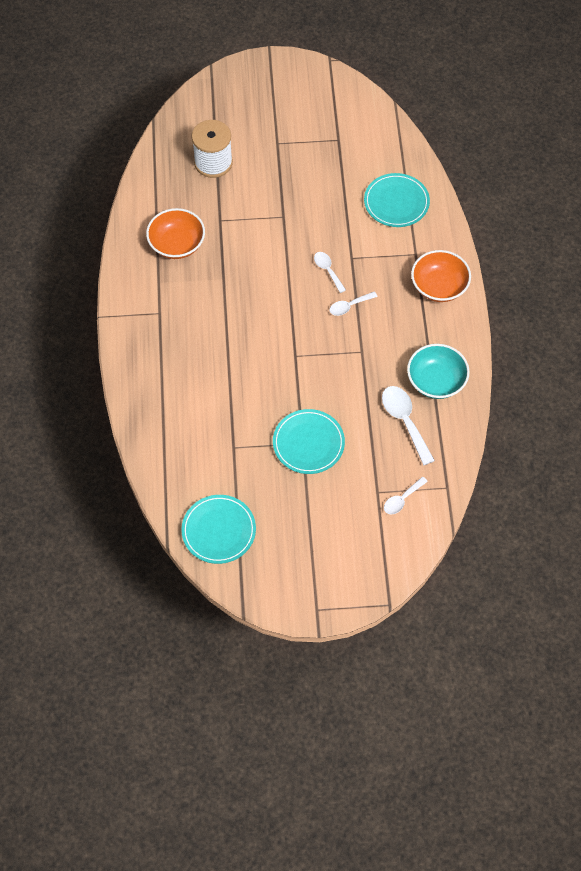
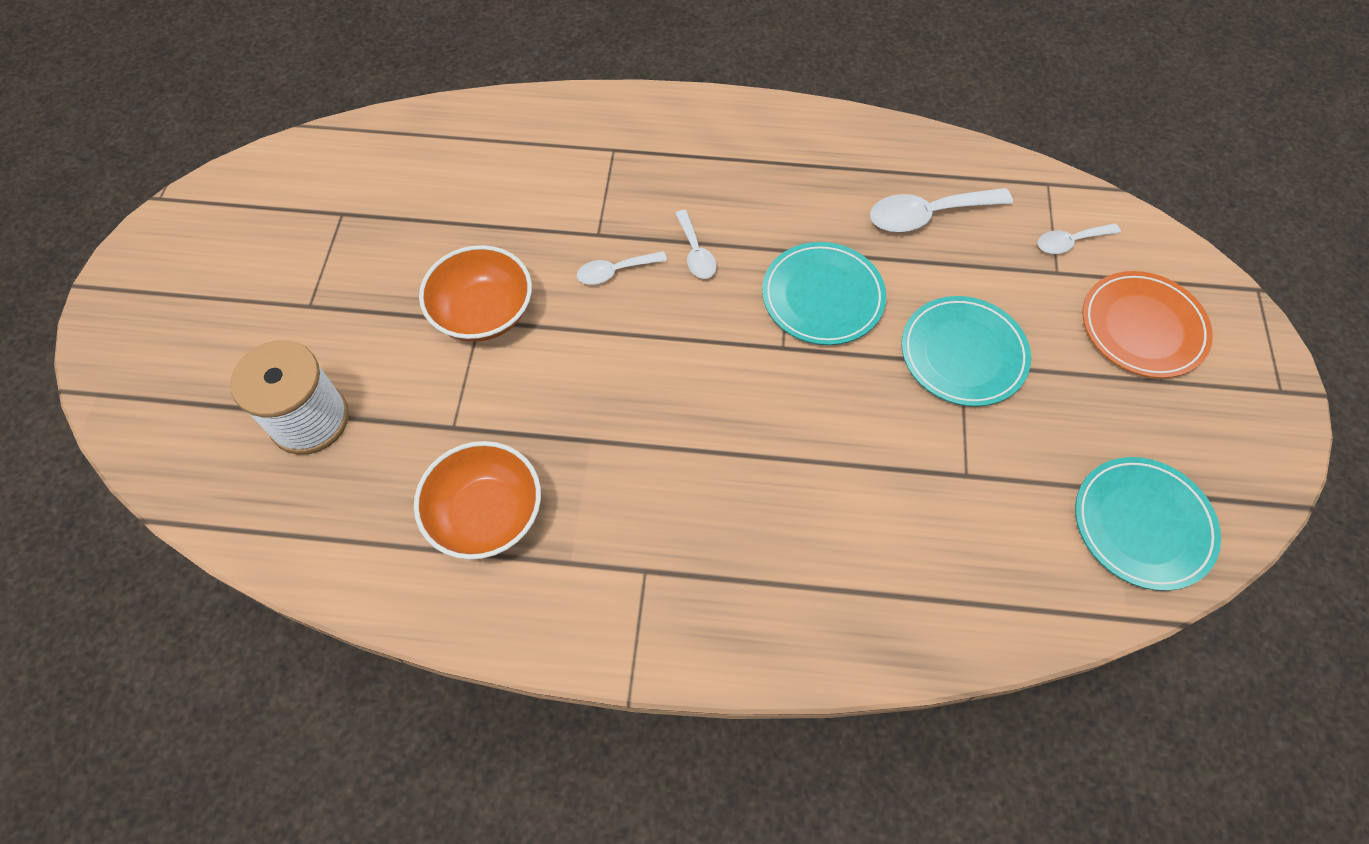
camera: 80 degrees left, 0 degrees up
(346, 537) = (1142, 328): none -> orange plate
(396, 202) = (504, 156): turquoise plate -> turquoise plate (822, 297)
(402, 499) = (1070, 242): white spoon -> white spoon turned 105 degrees clockwise
(436, 381) = (857, 164): turquoise bowl -> none
(439, 286) = (683, 131): orange bowl -> orange bowl (483, 313)

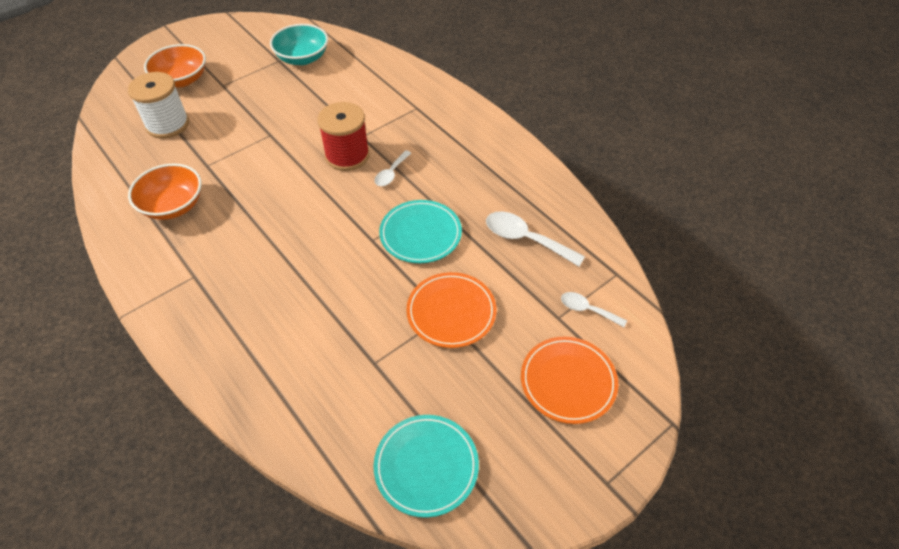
camera: 45 degrees right, 10 degrees down
(371, 187) = (302, 58): none -> turquoise bowl
(483, 313) = (276, 133): orange bowl -> orange bowl (181, 80)
(615, 271) = (347, 155): white spoon -> red spool
(963, 354) = (451, 312): turquoise plate -> orange plate

